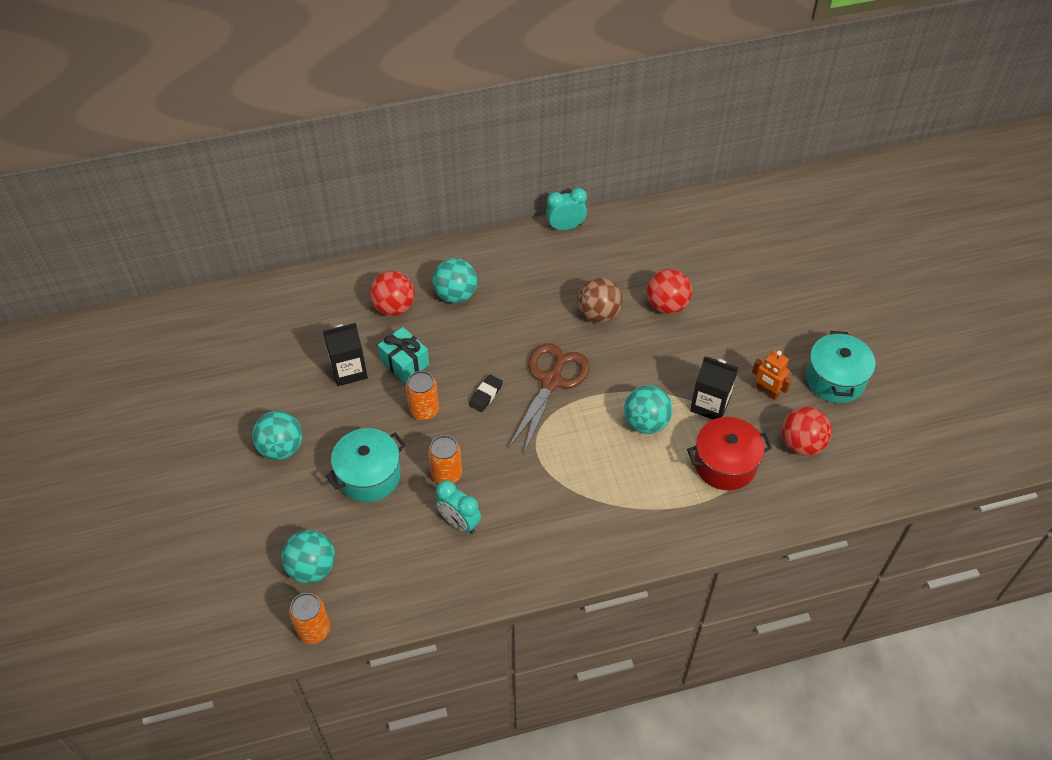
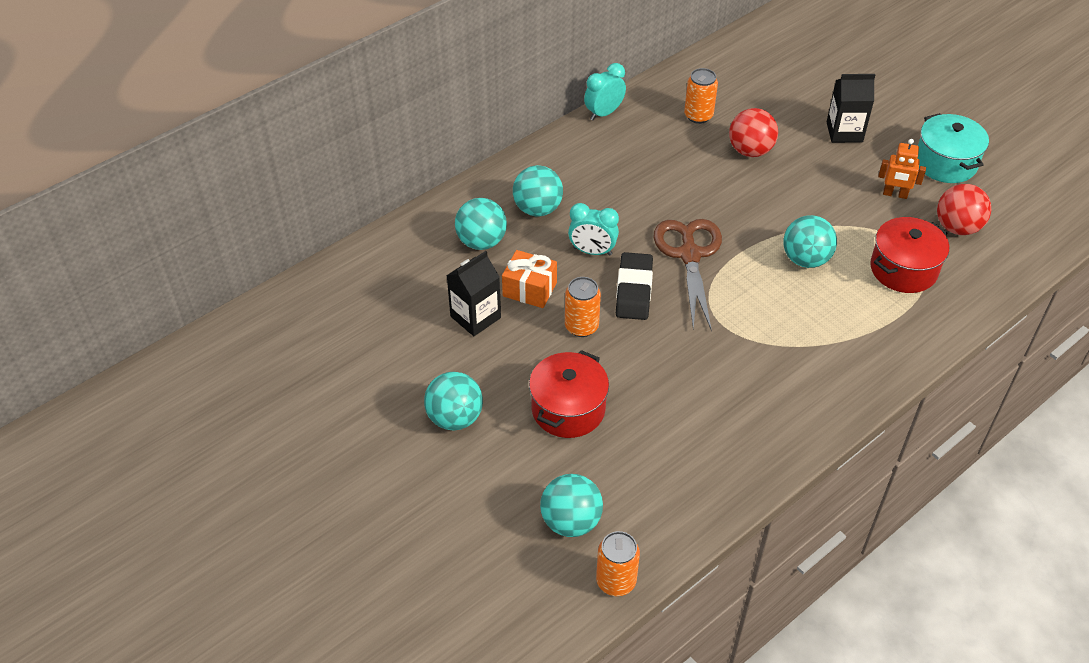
camera: 25 degrees left, 5 degrees down
(369, 475) = (568, 409): turquoise pot -> red pot
(394, 307) = (481, 242): red ball -> turquoise ball
(404, 362) = (529, 289): turquoise gift -> orange gift
(446, 474) = (647, 377): orange can -> orange can (698, 116)
(459, 522) = (692, 417): turquoise clock -> turquoise clock (592, 251)
(486, 395) = (634, 290): black eraser -> black eraser, size x1.71
(598, 314) = (691, 180): brown ball -> none
(710, 404) = (852, 223): black carton -> black carton (844, 132)

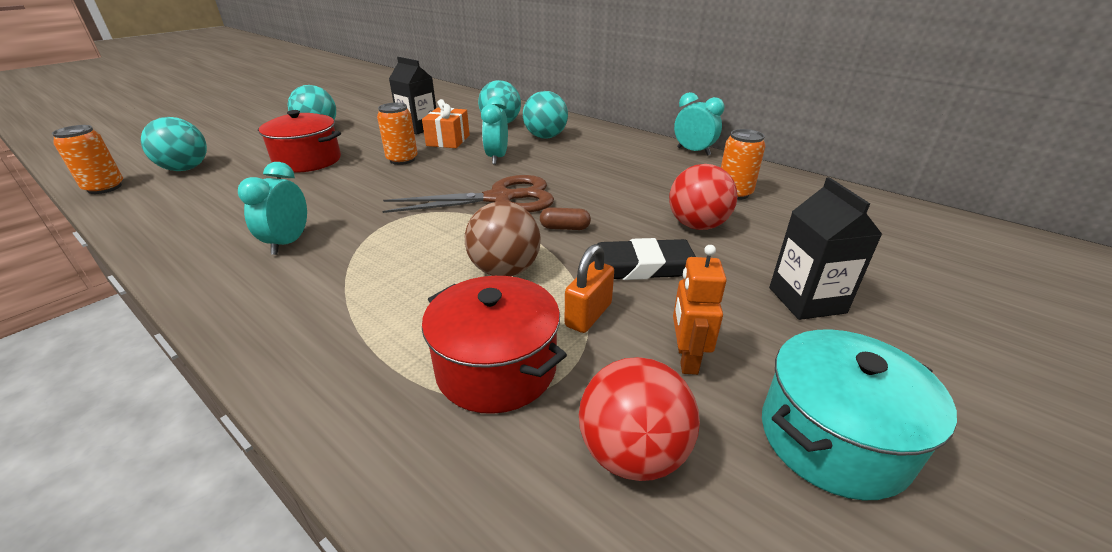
camera: 80 degrees right, 15 degrees down
(634, 290) = (447, 176): black eraser -> black eraser (638, 267)
(747, 221) = (564, 228): none -> brown capsule
(756, 389) = (288, 243): none -> turquoise clock
(805, 259) = (505, 270): turquoise ball -> brown ball
(856, 225) = (588, 315): none -> orange padlock

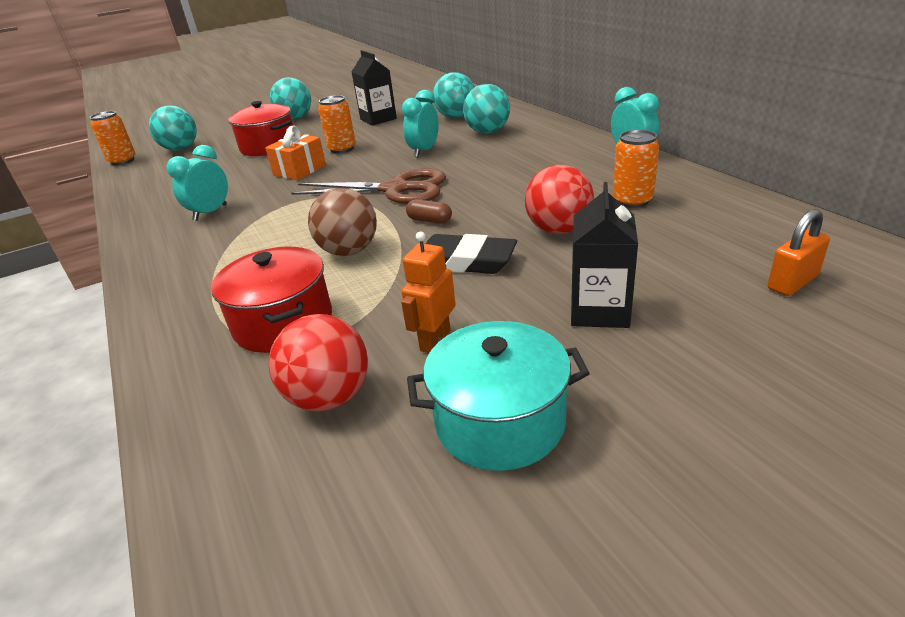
camera: 25 degrees right, 0 degrees up
(448, 140) = (394, 132): orange gift -> orange gift (299, 170)
(588, 315) = (385, 295): orange padlock -> orange padlock (792, 282)

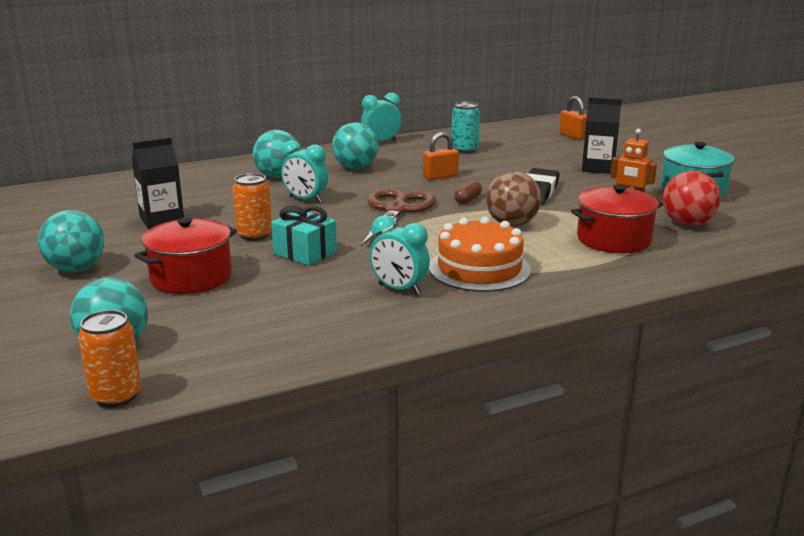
camera: 90 degrees left, 10 degrees down
(235, 242) = (479, 269): none -> orange cake
(299, 170) = (305, 253): orange gift -> turquoise gift
(456, 117) = (211, 186): turquoise ball -> turquoise ball (355, 168)
(510, 198) = (440, 177): none -> orange padlock
(558, 230) = (499, 168): red ball -> none
(632, 201) = (464, 150): orange can -> turquoise can

